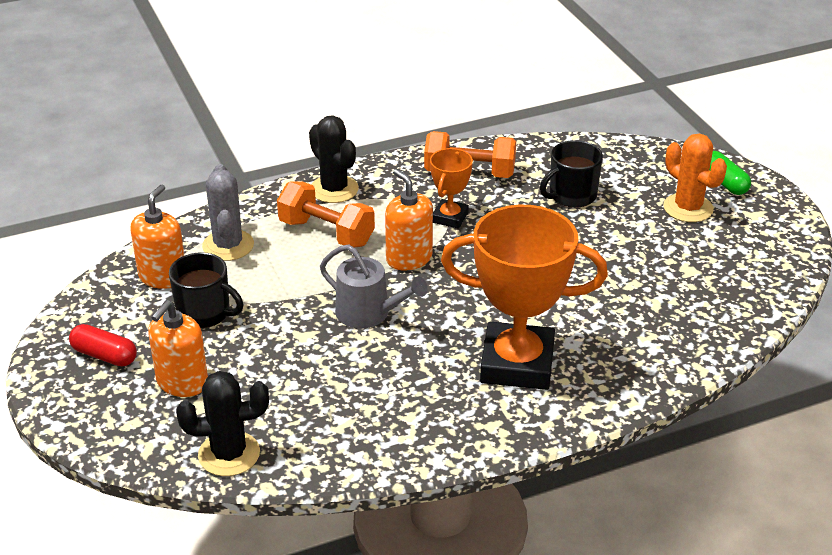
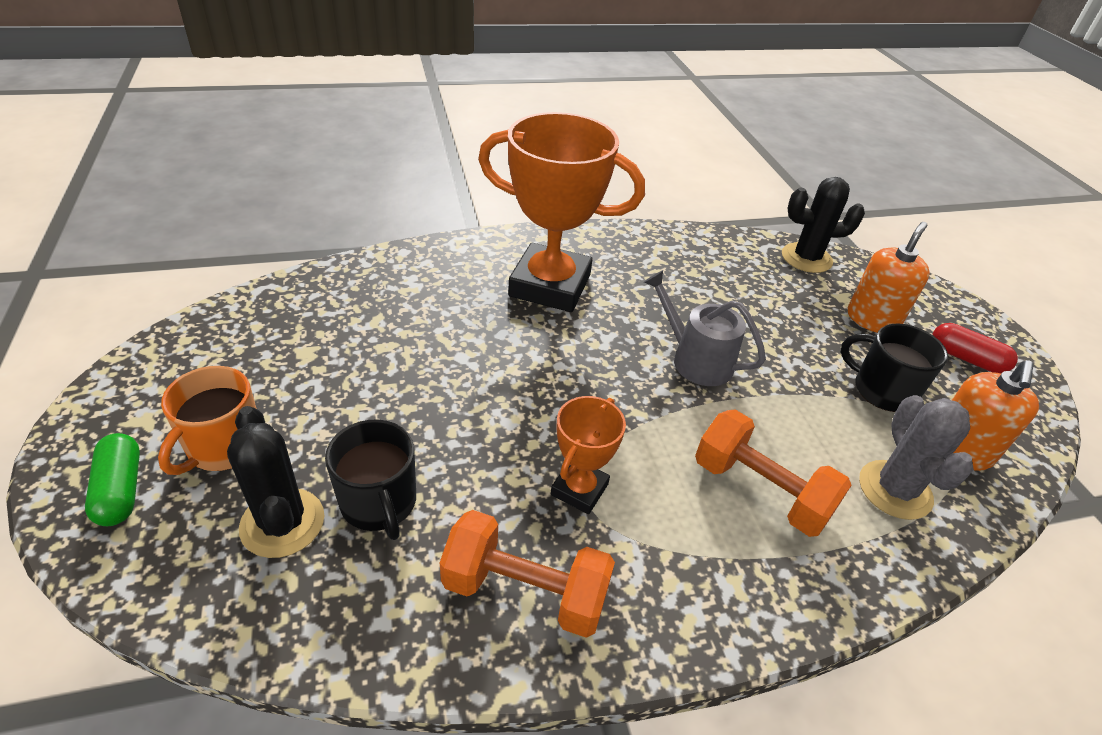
camera: 175 degrees left, 5 degrees up
(334, 189) = (761, 588): black cactus -> black cactus (282, 523)
(409, 258) = (645, 426): orange soap dispenser -> none
(571, 195) = (379, 503): black mug -> black mug turned 90 degrees clockwise
(688, 208) = (224, 447): orange cactus -> orange mug

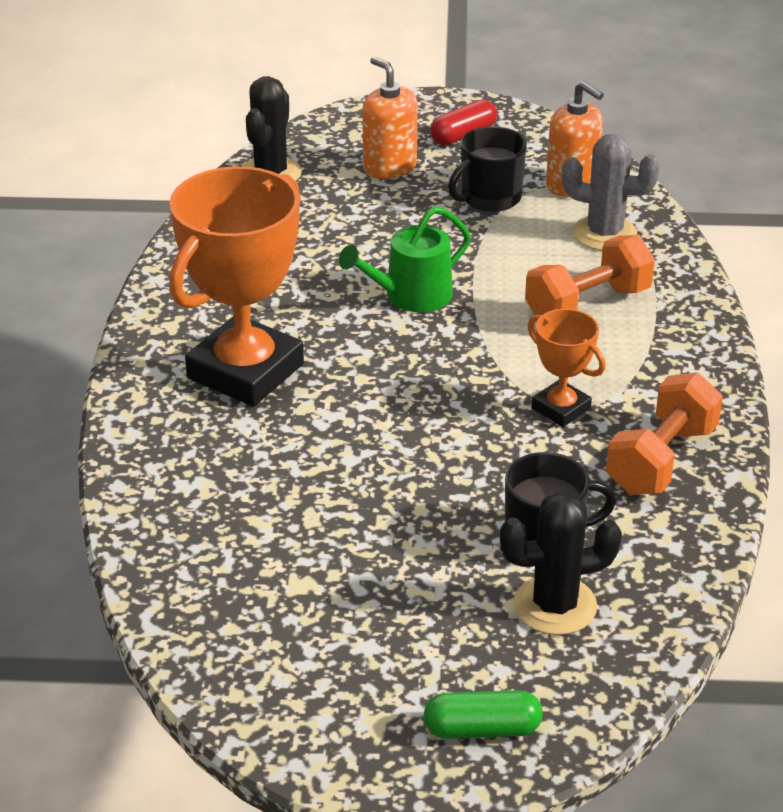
camera: 70 degrees left, 5 degrees down
(224, 447) = (440, 651): orange mug -> none
(696, 360) = (411, 296): grey watering can -> green watering can

